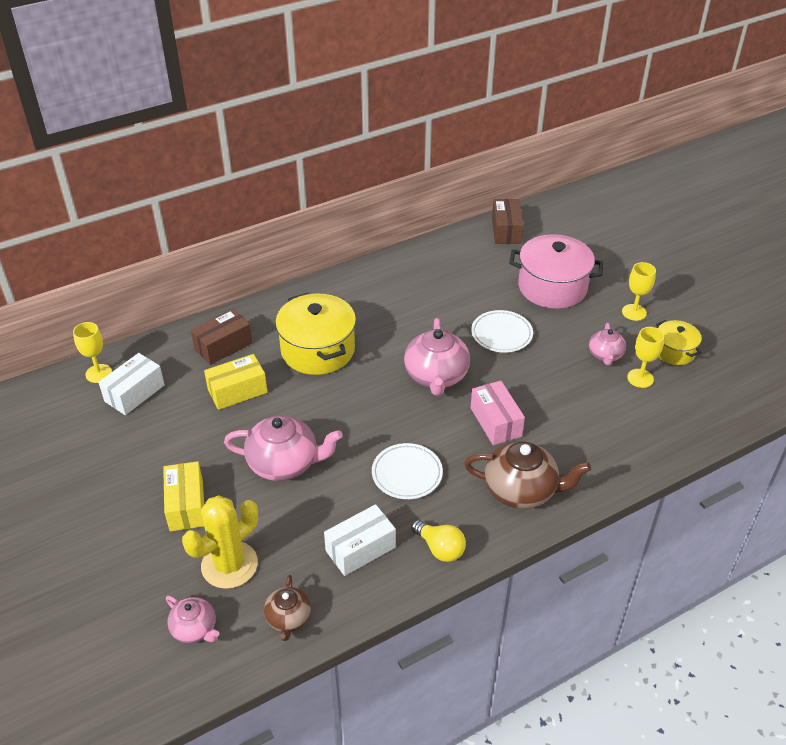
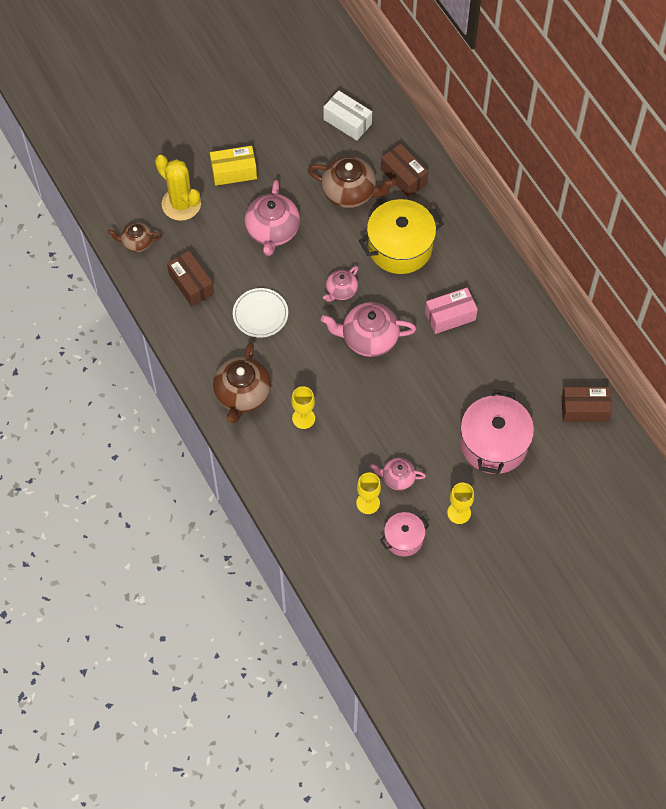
camera: 90 degrees right, 20 degrees up
(98, 373) = (369, 94): yellow goblet -> yellow goblet (303, 418)
(195, 629) = (132, 189): pink teapot -> pink teapot (341, 290)
(237, 391) = (350, 192): yellow box -> brown teapot
(360, 549) = (191, 284): white box -> brown box
(440, 548) = (189, 335): yellow light bulb -> none
(496, 422) = (315, 381): pink box -> pink box (450, 316)
(501, 334) = (424, 393): white plate -> none
(674, 351) = (404, 539): yellow pot -> pink pot

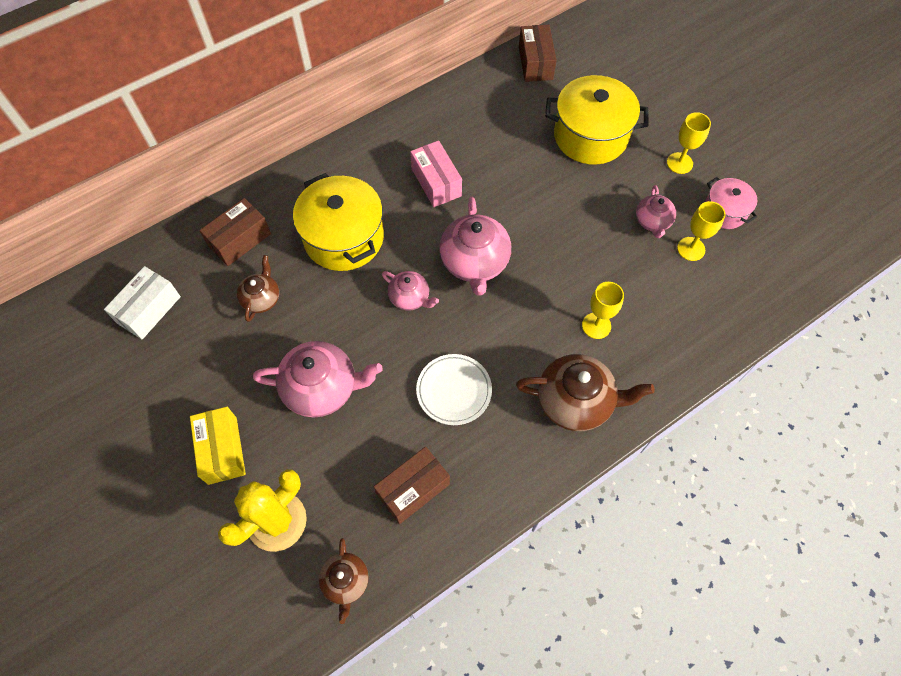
camera: 95 degrees left, 0 degrees up
(350, 192) = (262, 298): brown teapot -> brown teapot, size x0.57
(494, 443) = (590, 136): pink pot -> yellow pot

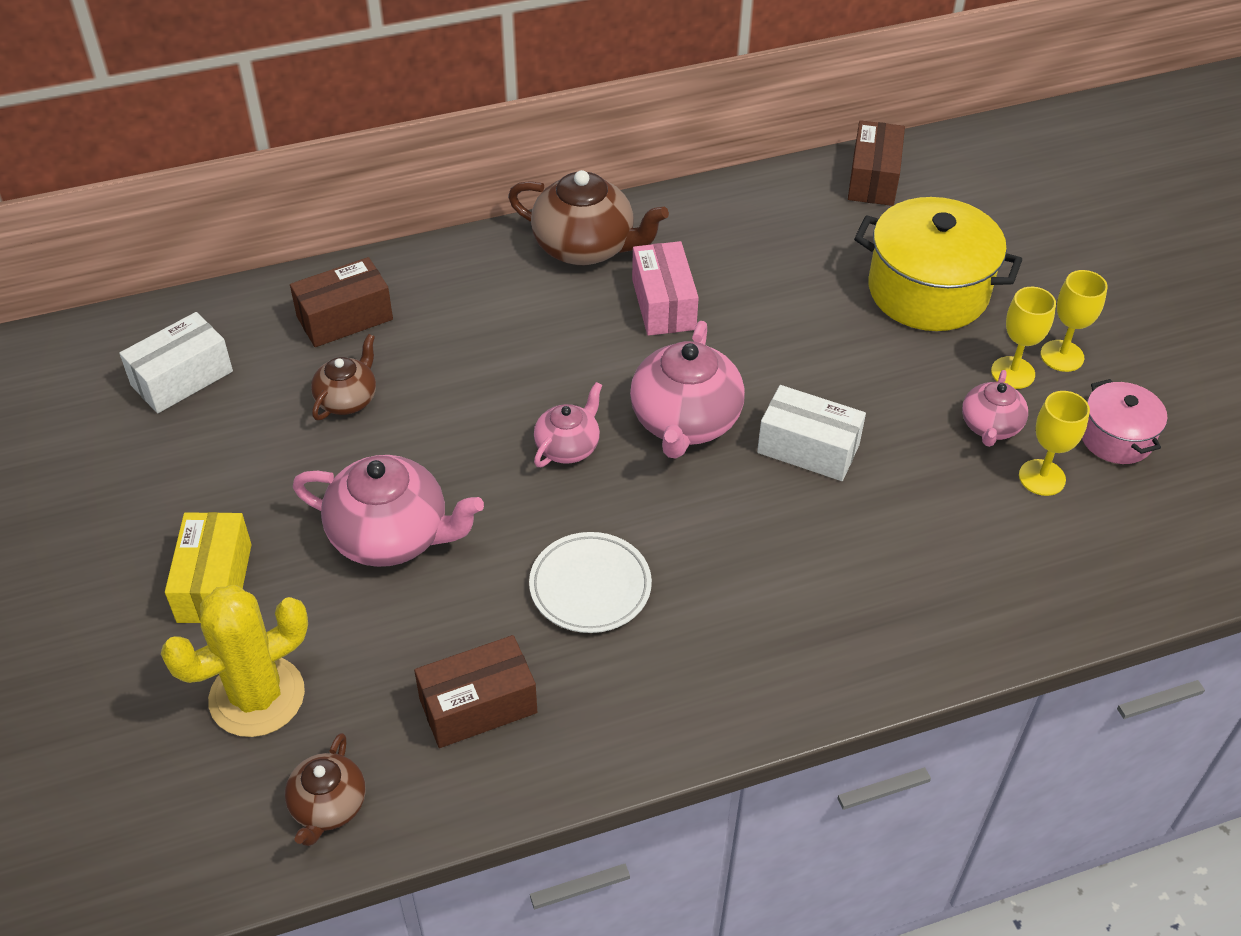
camera: 15 degrees right, 15 degrees down
(344, 238) = (497, 347): yellow pot -> none
(410, 298) = (568, 447): pink teapot -> pink teapot turned 105 degrees counterclockwise
(553, 263) = (808, 448): none -> white box
(576, 401) = (779, 647): brown teapot -> brown teapot (585, 247)
(596, 325) = (849, 549): yellow goblet -> yellow goblet (1012, 373)

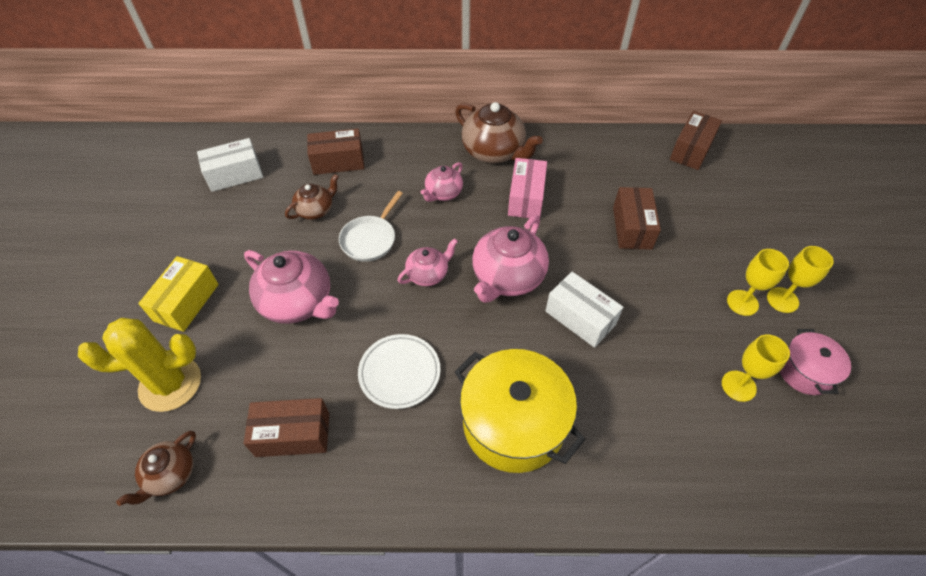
camera: 20 degrees right, 5 degrees up
(456, 420) = (370, 239): none -> white pan
(831, 309) = (632, 228): none -> brown box
(928, 291) = (701, 231): yellow pot -> yellow pot (513, 423)
(990, 427) = (713, 337): pink teapot -> pink teapot (443, 193)

